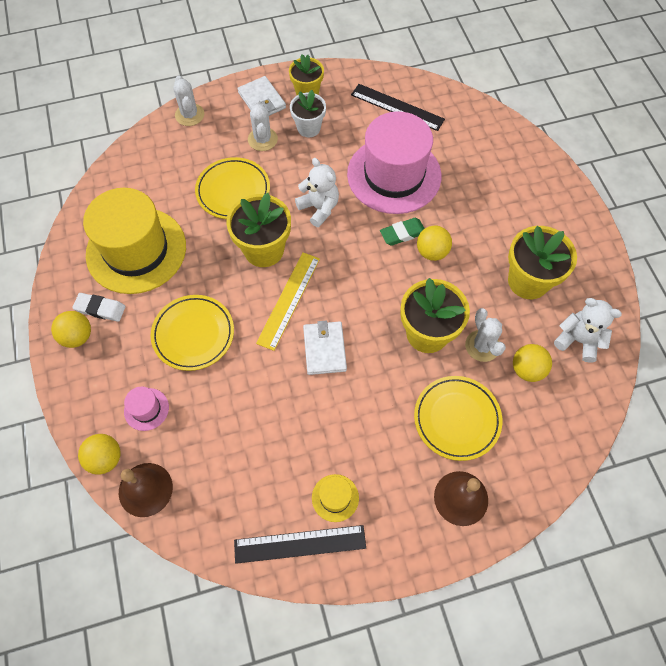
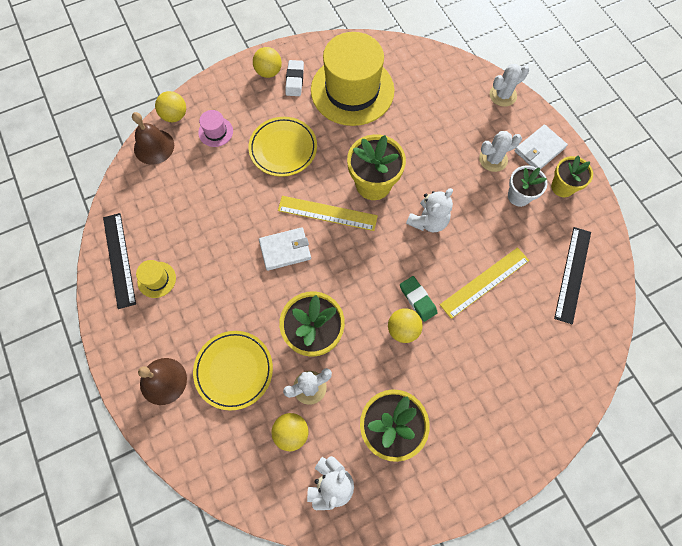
camera: 80 degrees right, 5 degrees up
(233, 191) = (429, 147): yellow plate -> none
(394, 175) = (485, 282): pink hat -> yellow ruler

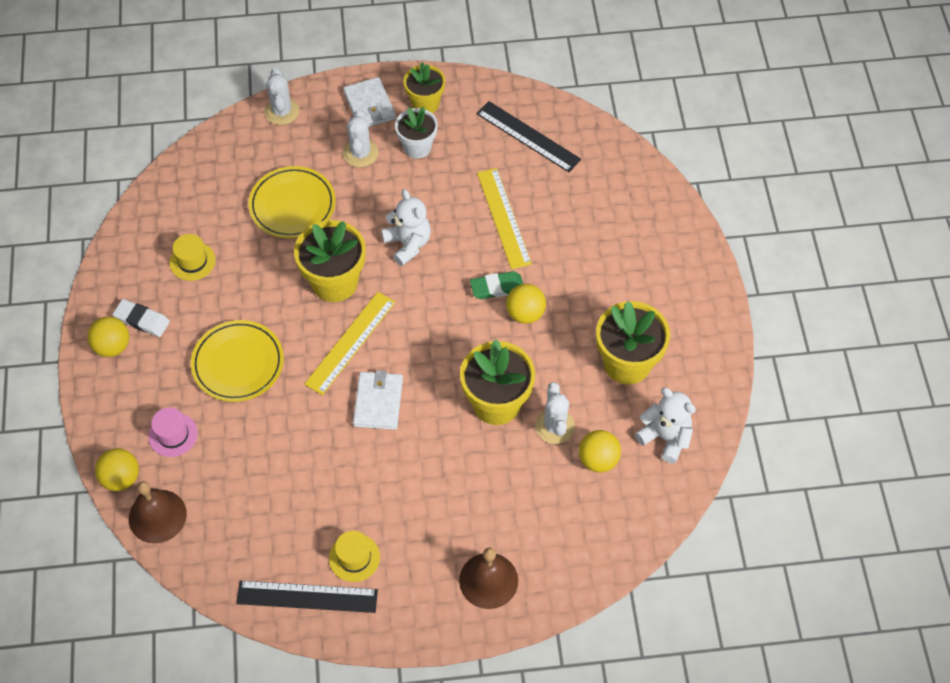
camera: 70 degrees left, 10 degrees down
(234, 370) = (505, 499): yellow plate -> yellow plate (292, 205)
(352, 90) = (192, 261): yellow hat -> yellow hat, size x0.40

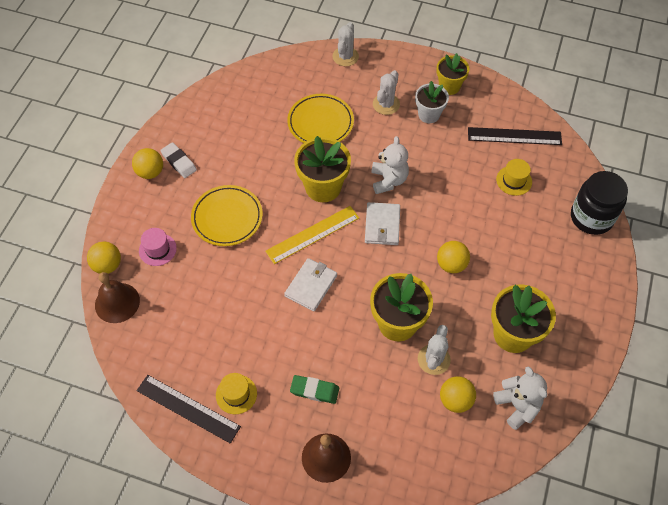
camera: 25 degrees right, 0 degrees up
(192, 261) = (233, 135): yellow hat -> yellow hat (514, 180)
(369, 105) = (408, 74): white wallet -> white wallet (382, 225)
(497, 287) = (439, 237): green eraser -> green eraser (314, 390)
(504, 218) = (468, 188): yellow ruler -> none
(528, 136) = (514, 136): black ruler -> black ruler turned 60 degrees counterclockwise
(654, 199) = (591, 217): none -> black jar

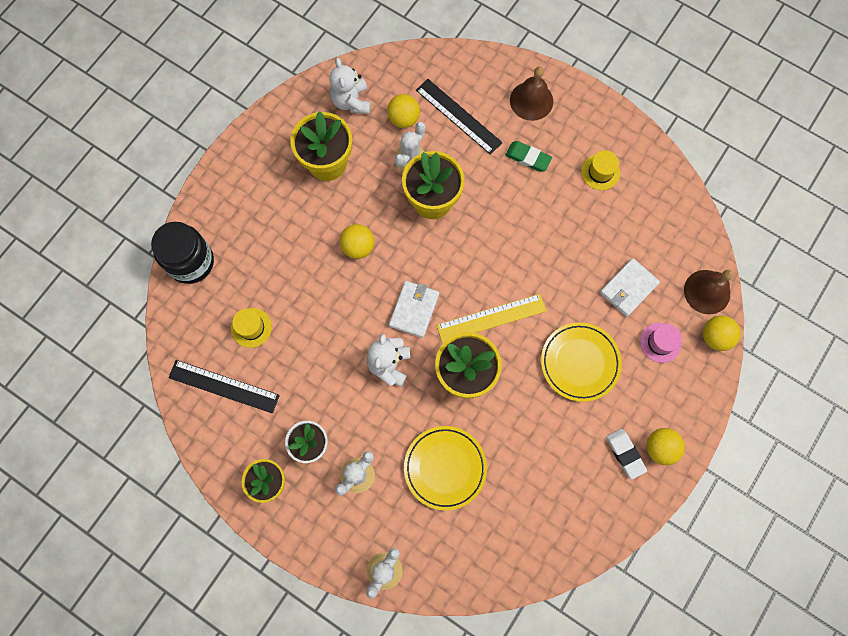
camera: 165 degrees left, 15 degrees up
(188, 408) = (646, 170): black ruler -> black ruler (458, 116)
(311, 286) = (507, 260): white wallet -> white wallet (628, 288)

